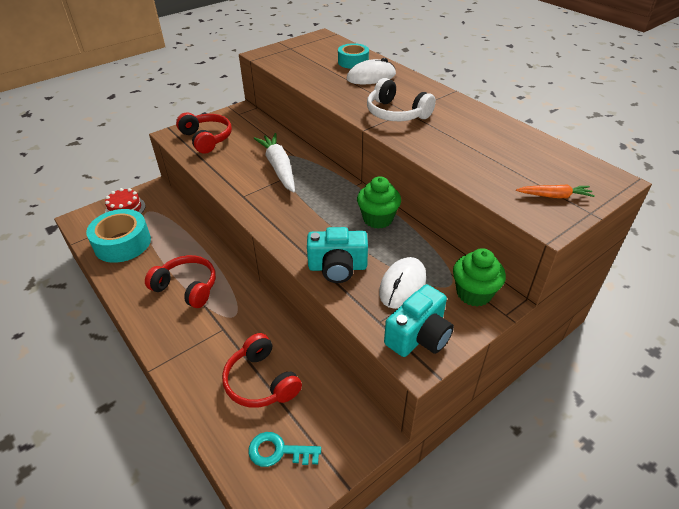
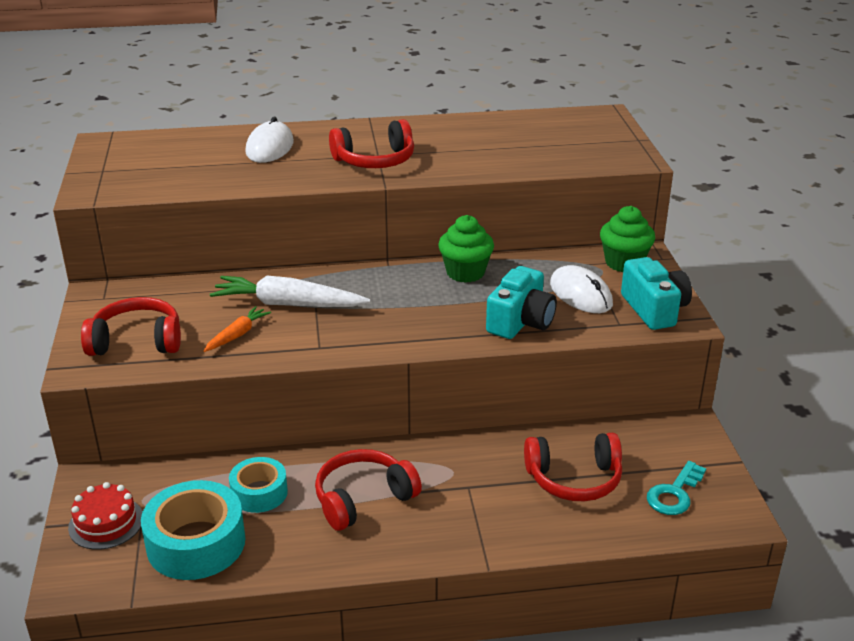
camera: 60 degrees left, 10 degrees down
(353, 62) = (214, 145): turquoise tape -> turquoise tape (259, 493)
(396, 113) = (375, 160): white headphones -> red headphones
(554, 196) = (603, 144): orange carrot -> orange carrot (237, 335)

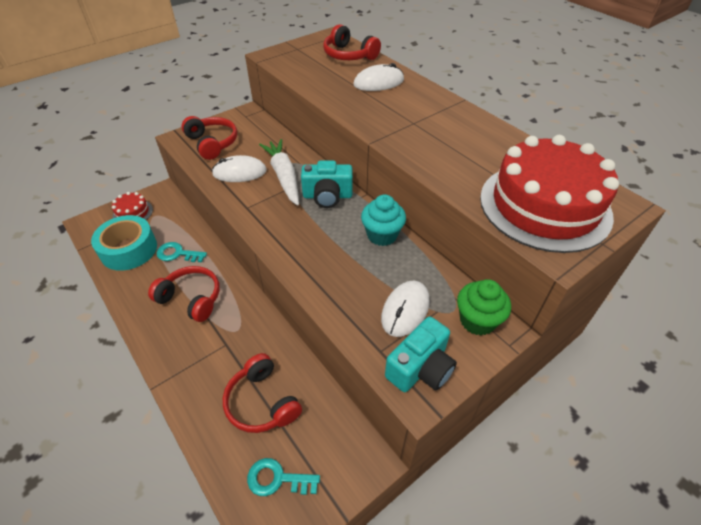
camera: 60 degrees right, 15 degrees up
(237, 335) = (239, 172): orange carrot -> white mouse
(259, 493) = (178, 254): turquoise tape -> turquoise key
(375, 160) = (403, 125): red headphones -> red headphones (349, 55)
(465, 272) = (382, 235): green cupcake -> turquoise cupcake
(520, 322) = (340, 289): turquoise camera -> turquoise camera (327, 196)
(573, 143) = (544, 206): none -> red cake

